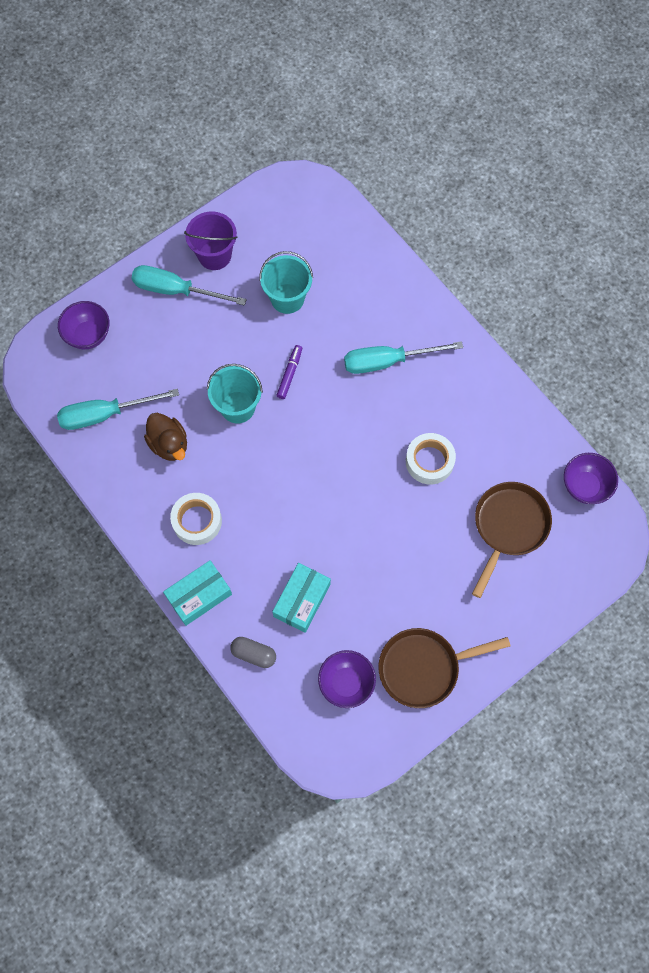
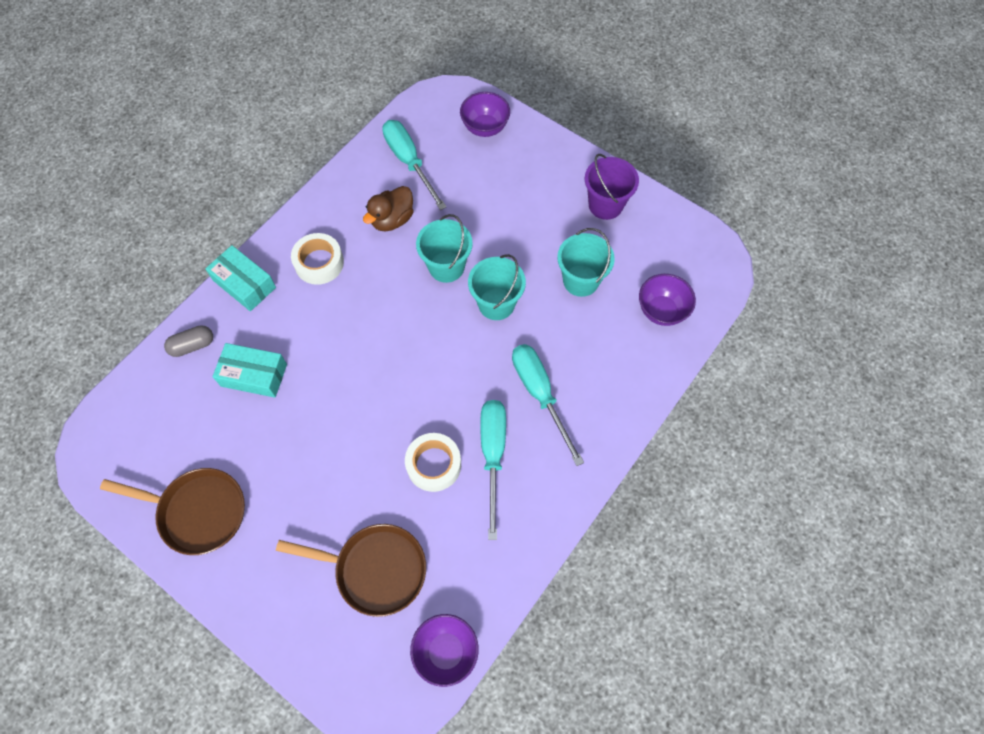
camera: 75 degrees right, 5 degrees down
(176, 290) = (555, 183): turquoise screwdriver -> turquoise screwdriver (493, 455)
(254, 654) = (192, 345): grey capsule -> grey capsule turned 60 degrees clockwise
(290, 374) = (496, 304): purple marker -> turquoise bucket
(346, 683) = (173, 438): purple bowl -> purple bowl (661, 311)
(423, 667) = (198, 512): brown pan -> brown pan turned 135 degrees clockwise

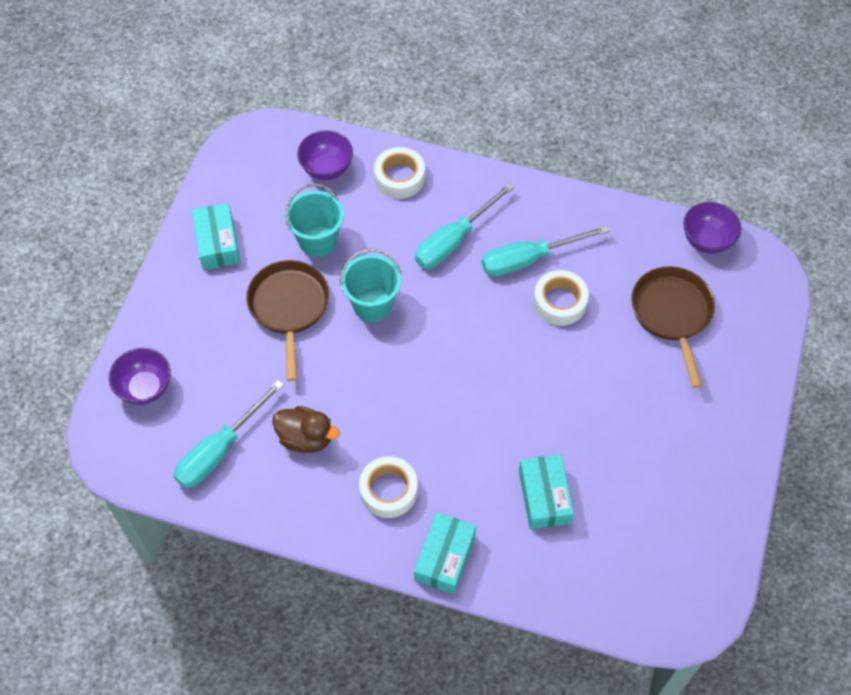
camera: 110 degrees left, 5 degrees down
(192, 345) = (539, 575): grey capsule -> none
(198, 512) = (699, 482): brown pan -> brown pan (289, 308)
(446, 267) = (346, 363): turquoise bucket -> none
(605, 205) = (217, 243): purple bucket -> turquoise box
(630, 370) = (399, 178): none -> white tape

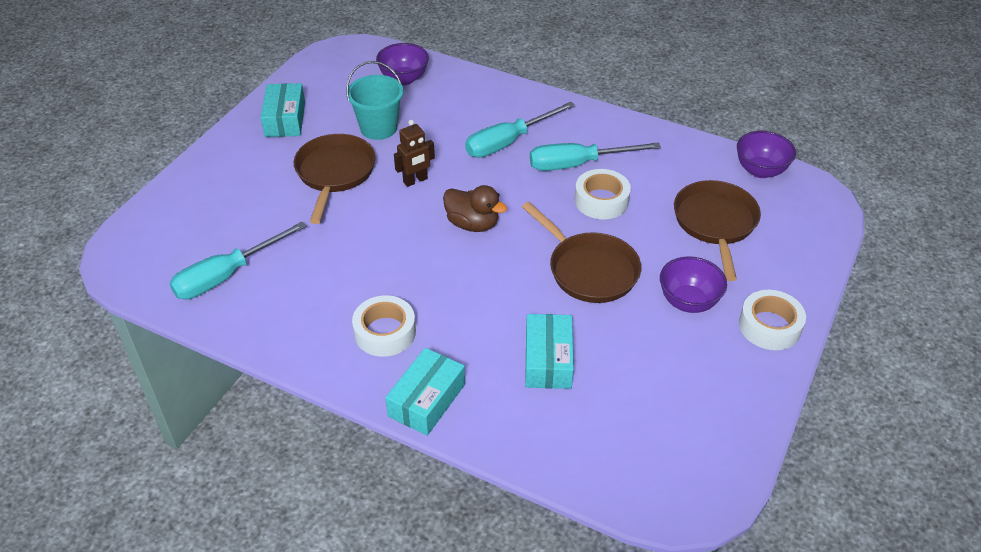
camera: 10 degrees right, 15 degrees down
(145, 388) = (175, 217): purple bowl -> purple bowl (688, 302)
(306, 438) = (315, 277): brown duck -> brown duck (472, 224)
(372, 305) = (415, 180): turquoise bucket -> brown robot
(399, 178) = (469, 92): white tape -> white tape (769, 326)
(563, 388) = (589, 270): none -> brown pan

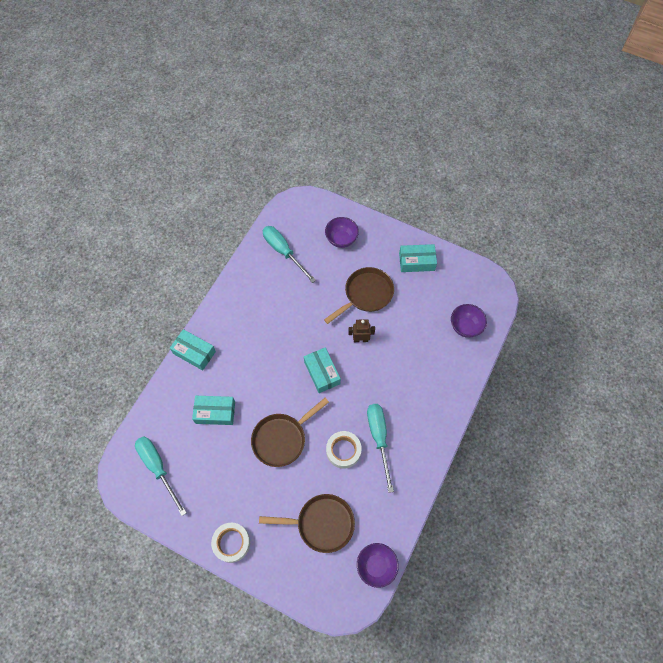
camera: 90 degrees right, 20 degrees up
(334, 173) = (366, 294): brown pan -> brown pan turned 45 degrees counterclockwise
(378, 128) = (411, 315): turquoise bucket -> none
(385, 332) = (240, 330): white tape -> none
(415, 180) = (360, 339): brown robot -> brown robot turned 120 degrees clockwise
(472, 224) = (322, 373): brown duck -> turquoise box
(508, 142) = (400, 394): turquoise screwdriver -> turquoise screwdriver (158, 468)
(688, 302) = (253, 495): purple bowl -> purple bowl (341, 239)

